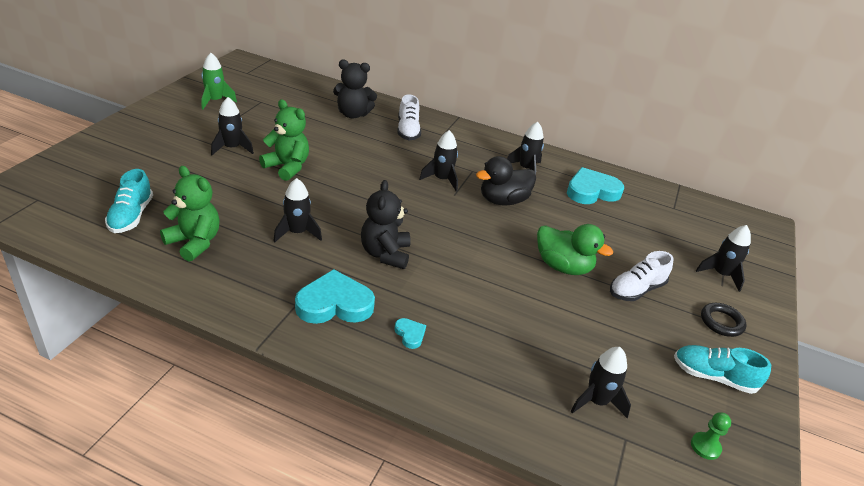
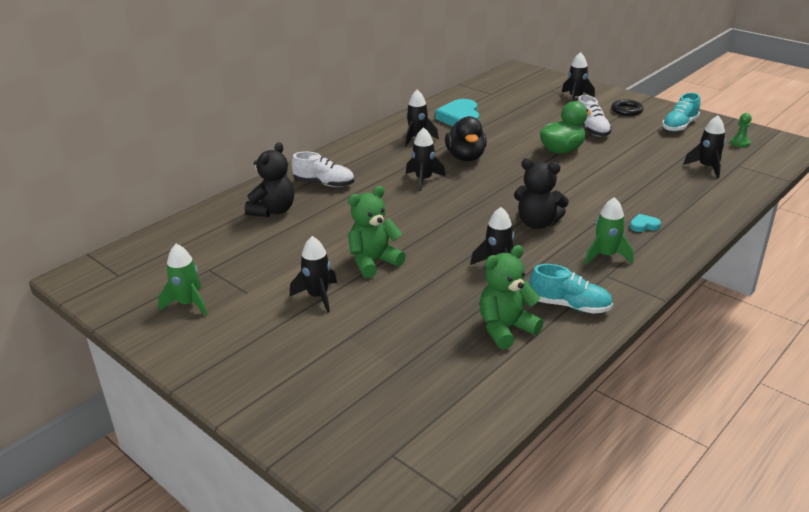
camera: 65 degrees left, 5 degrees down
(131, 216) = (447, 373): turquoise shoe -> turquoise shoe (569, 305)
(334, 304) = (606, 255): turquoise heart -> green rocket

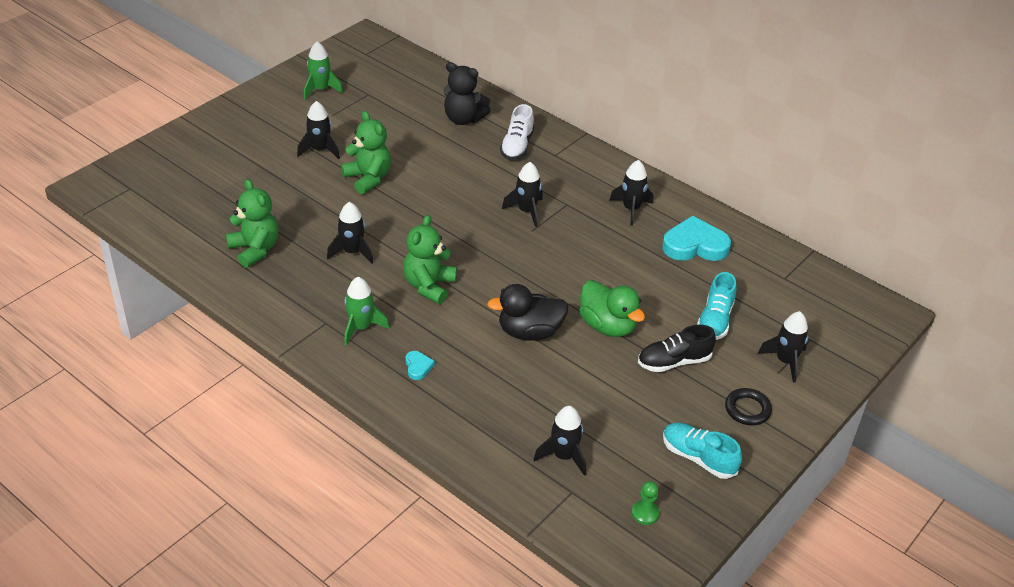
camera: 85 degrees right, 10 degrees up
(466, 157) = (582, 244): black duck -> black duck (529, 332)
(537, 223) = (429, 286): black teddy bear -> green teddy bear
(569, 305) = (281, 291): turquoise shoe -> turquoise shoe (715, 320)
(591, 129) = (674, 362): white shoe -> black shoe

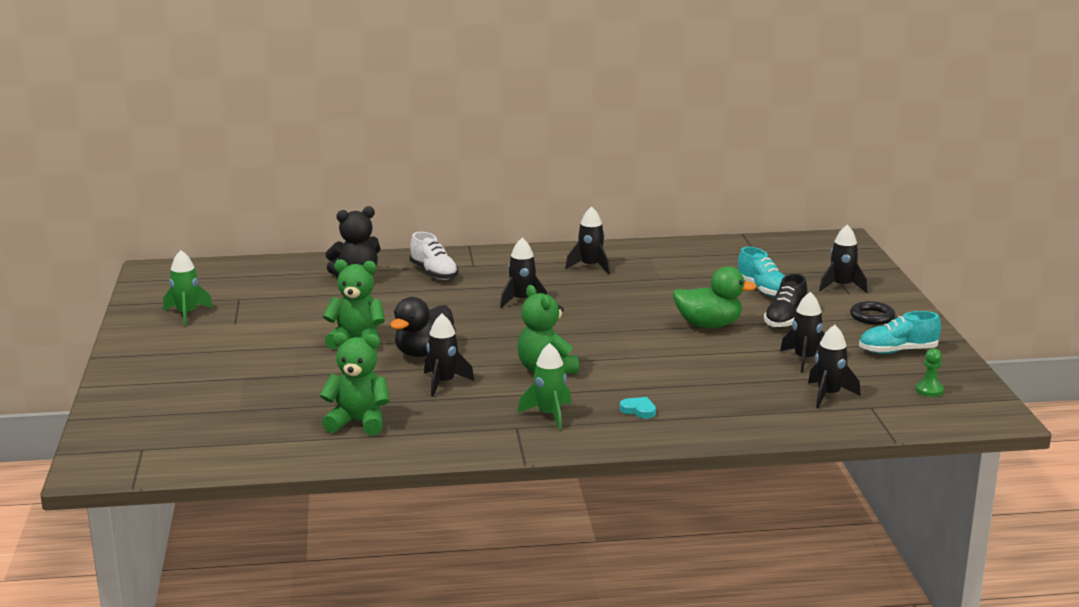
camera: 45 degrees left, 20 degrees down
(320, 150) = (274, 345): black rocket -> black rocket (805, 359)
(529, 332) = (669, 354): black duck -> black duck (424, 352)
(695, 245) = (670, 264): turquoise heart -> none

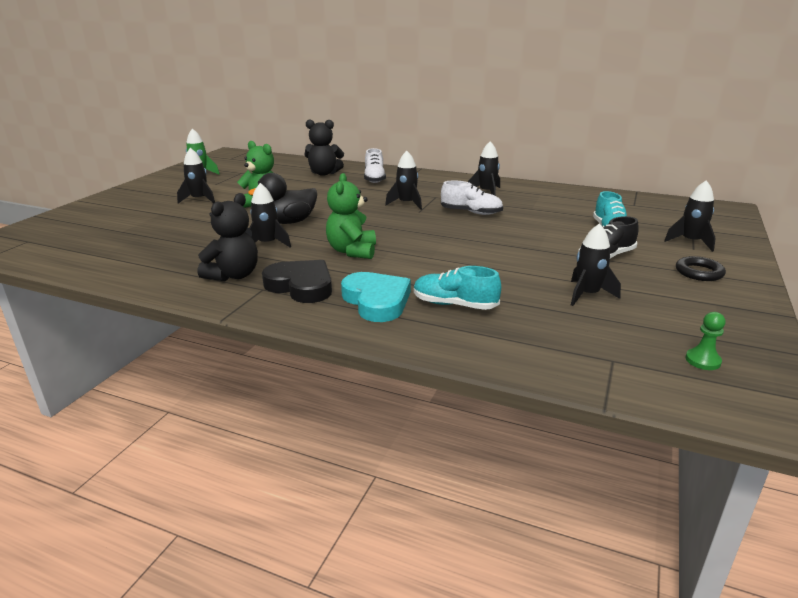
camera: 30 degrees right, 5 degrees up
(358, 422) = (169, 256): green teddy bear -> none
(465, 422) = (234, 275): none -> black teddy bear
(549, 415) = (301, 286): green rocket -> black heart
(606, 297) = (471, 212): none -> white shoe
(639, 410) = (376, 301): turquoise heart -> turquoise heart, size x2.19
(709, 325) = (529, 247): green duck -> none
(828, 395) = (576, 335): black rocket -> black rocket (199, 200)
(897, 351) = (699, 310): turquoise shoe -> turquoise shoe (454, 304)

